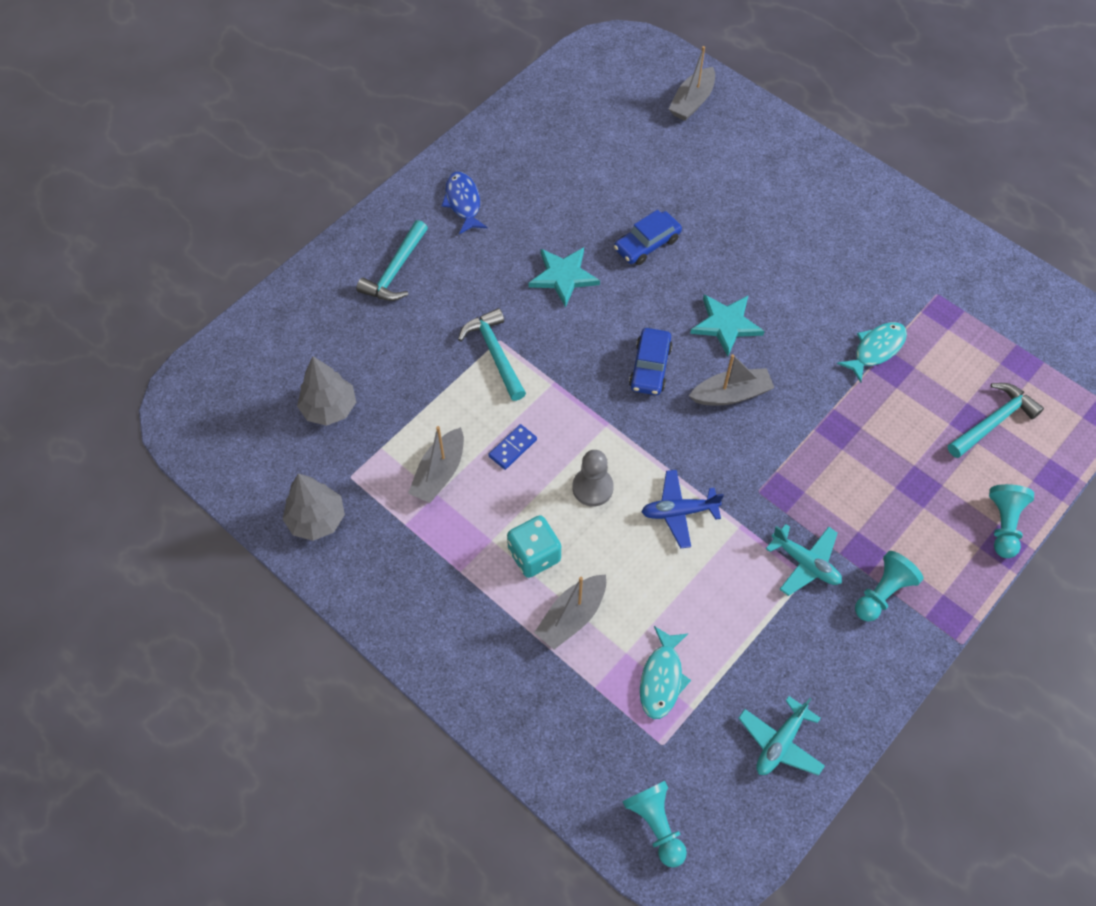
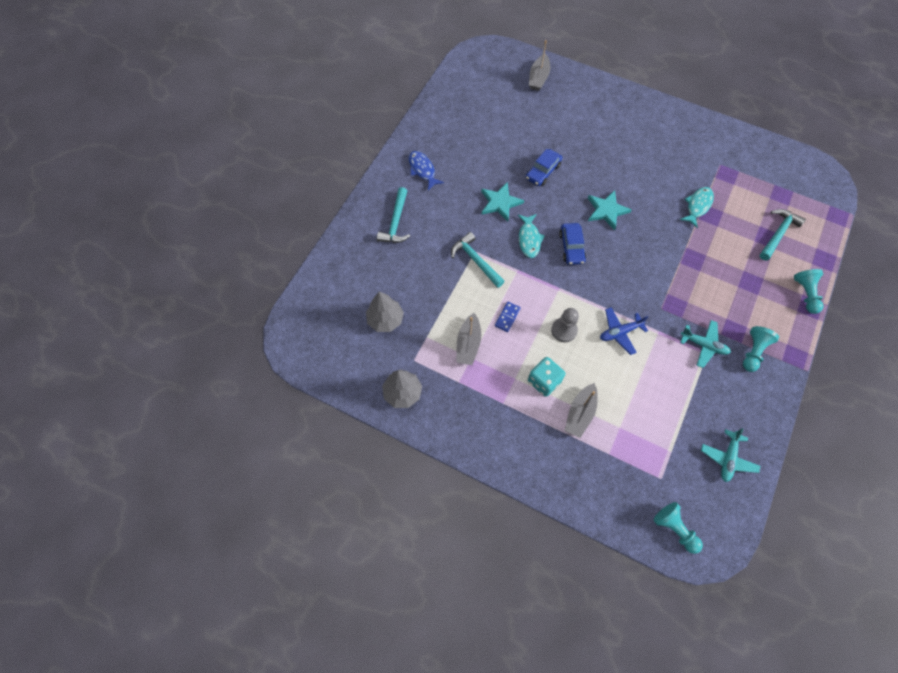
camera: 15 degrees left, 5 degrees up
(661, 678) = (646, 438): turquoise fish -> turquoise fish (529, 239)
(731, 394) = (624, 253): grey boat -> none

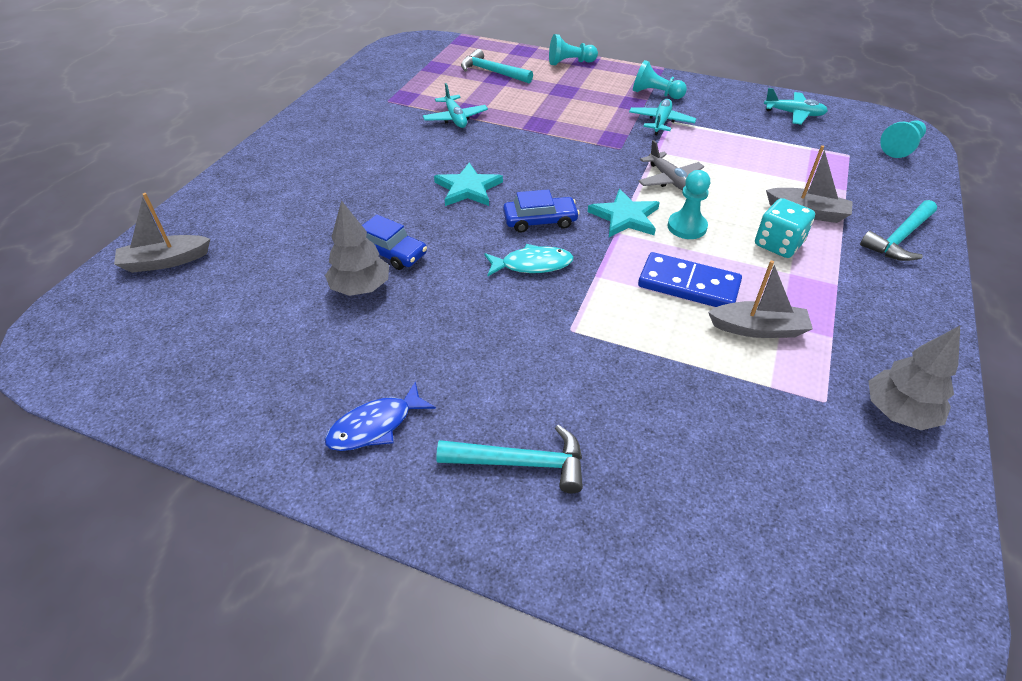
camera: 95 degrees left, 20 degrees down
(385, 320) = (763, 456): grey tree -> grey tree (360, 288)
(475, 260) = (589, 328): turquoise hammer -> turquoise hammer (899, 238)
(500, 203) = (459, 301): turquoise star -> turquoise star (625, 217)
(507, 317) = (688, 285): blue domino -> blue domino, size x1.88
(538, 78) = (165, 261): grey boat -> grey boat turned 150 degrees clockwise
(564, 330) = (687, 227): grey pawn -> turquoise pawn
(620, 332) = (669, 179): blue plane -> grey plane
(698, 206) = (455, 118): turquoise fish -> turquoise plane

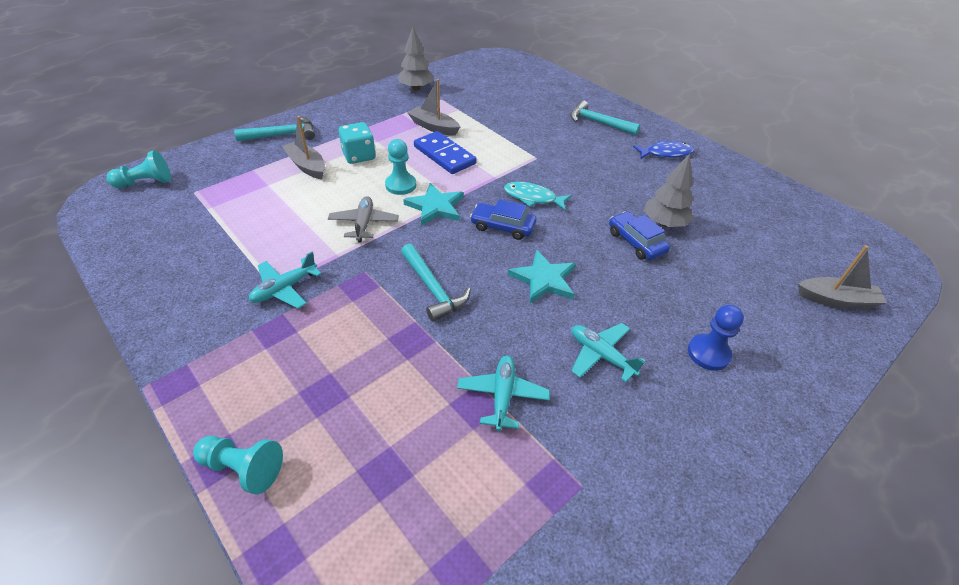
camera: 155 degrees left, 0 degrees up
(308, 180) = (708, 353): none -> blue pawn
(492, 72) = (380, 500): turquoise hammer -> turquoise hammer (433, 289)
(655, 94) = (228, 336): turquoise pawn -> none
(794, 114) = (150, 247): turquoise plane -> turquoise plane (601, 355)

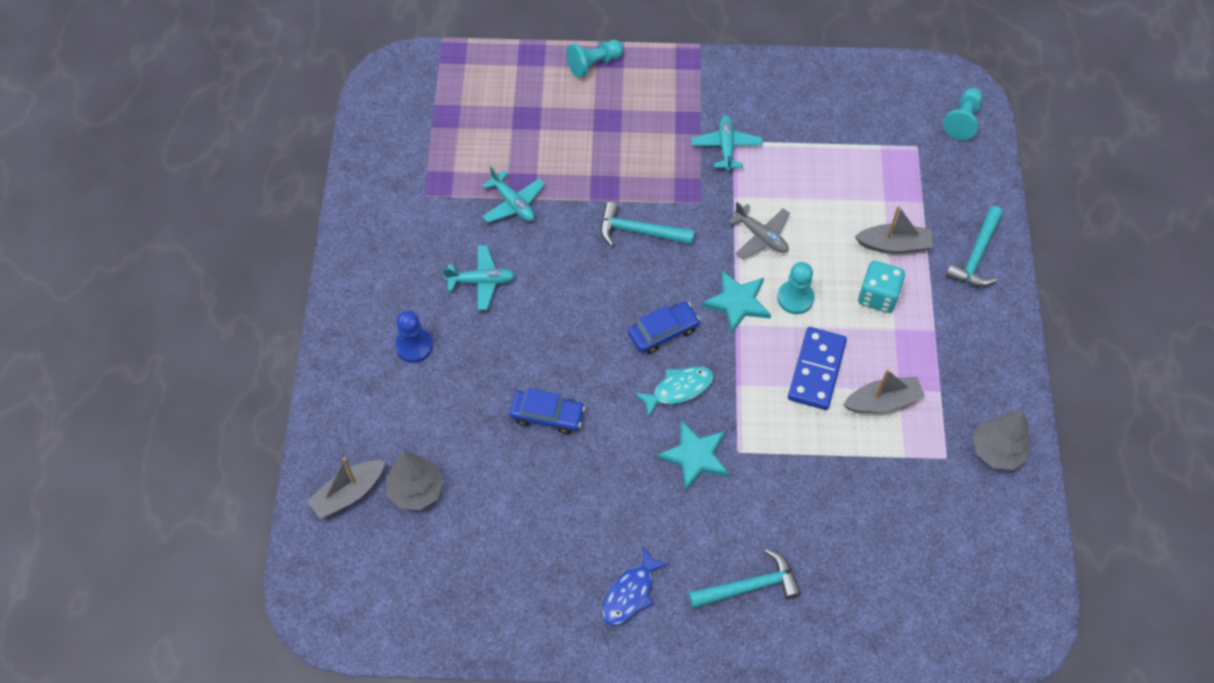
camera: 135 degrees right, 15 degrees up
(444, 155) = (816, 370): blue domino -> blue domino turned 75 degrees counterclockwise
(544, 279) = (577, 308): turquoise star -> turquoise star (695, 456)
(664, 223) = (544, 465): grey tree -> grey tree (416, 490)

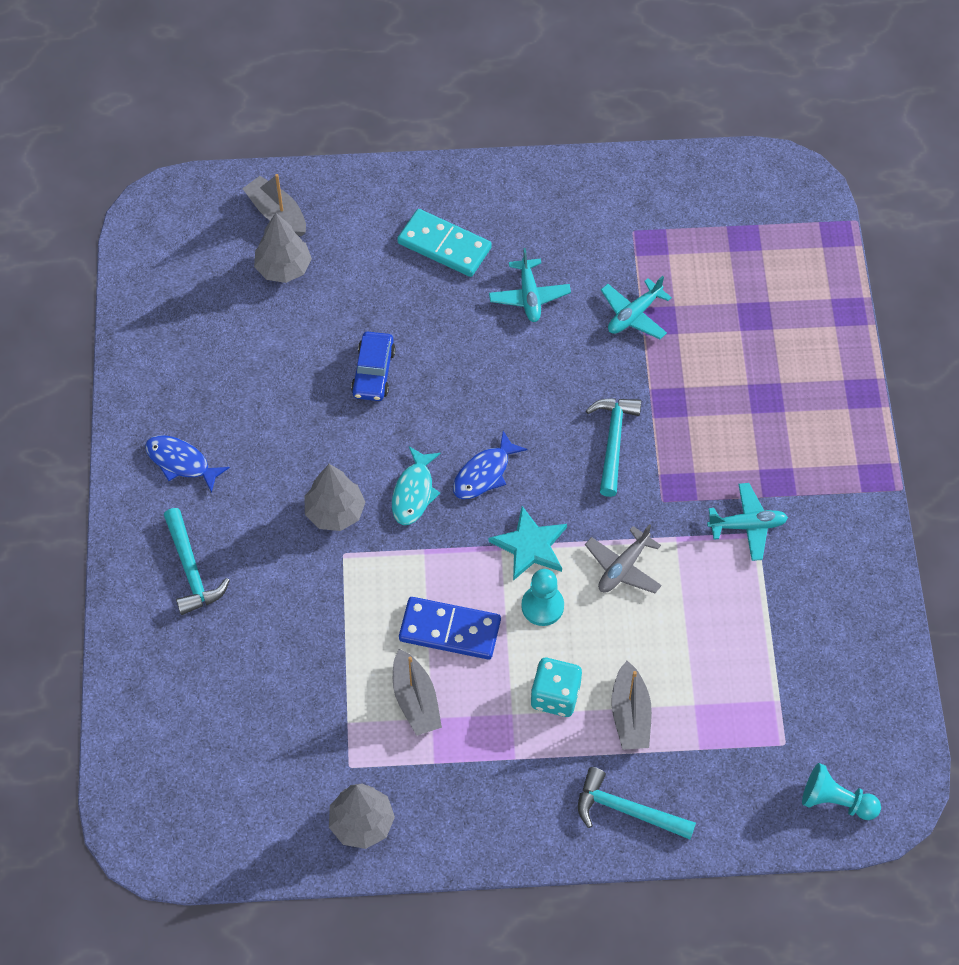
camera: 85 degrees right, 0 degrees up
(414, 346) = (444, 246): blue pawn -> turquoise domino
(594, 64) = (847, 377): turquoise pawn -> none
(663, 332) = (484, 473): blue car -> blue fish
(678, 389) = (414, 492): turquoise fish -> turquoise fish turned 45 degrees clockwise
(695, 456) = (335, 512): turquoise star -> grey tree

